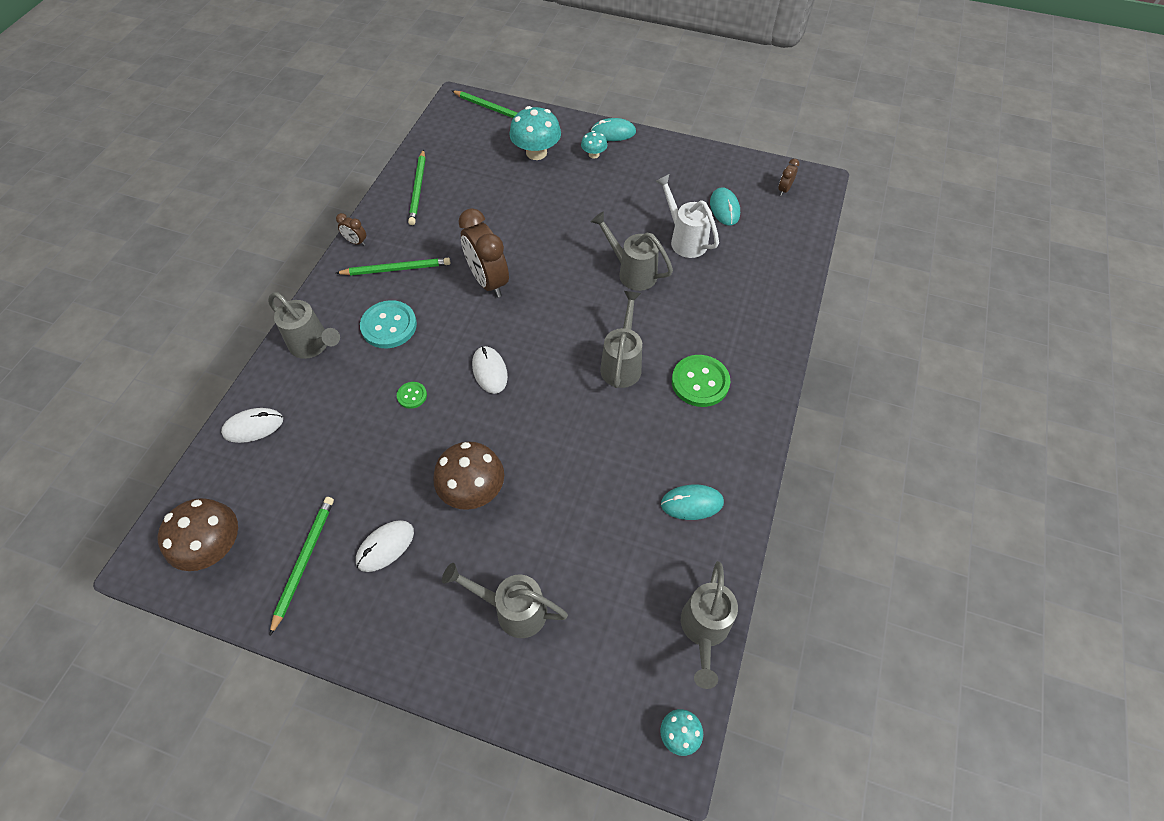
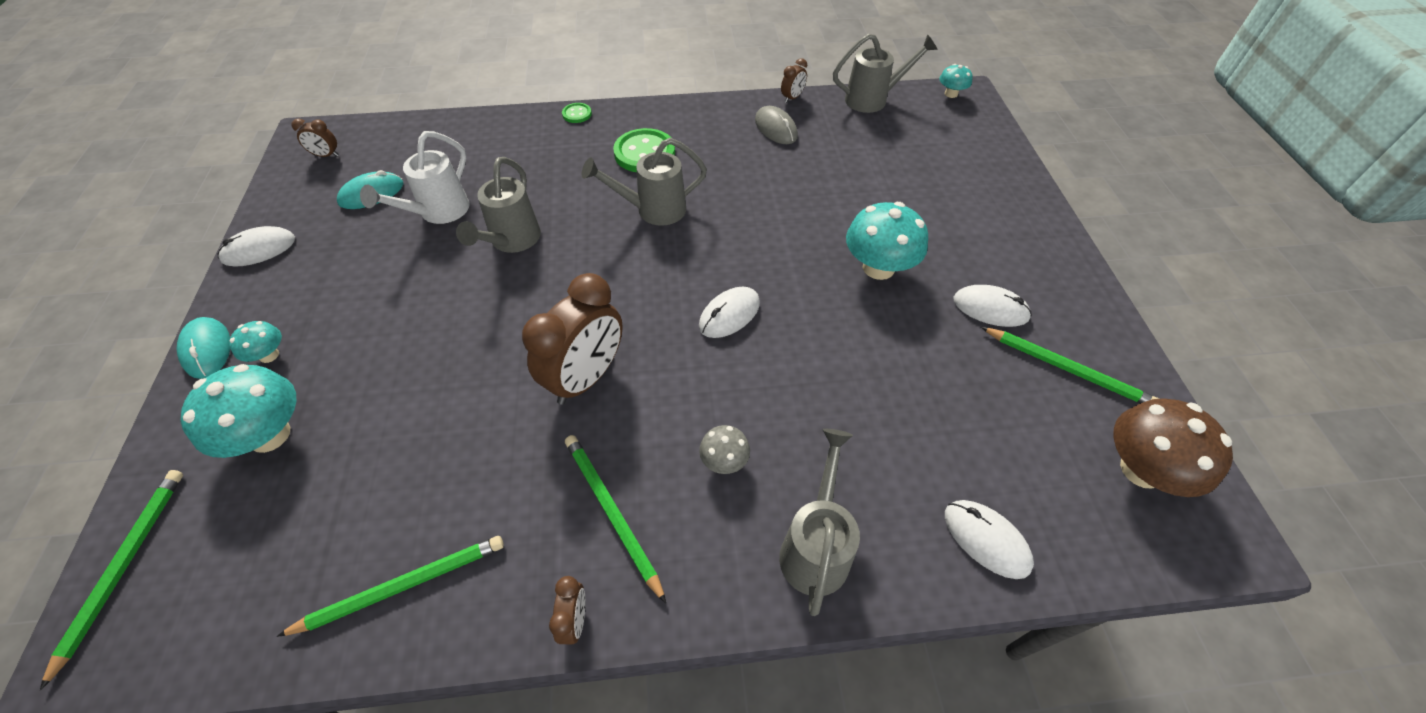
camera: 115 degrees left, 5 degrees down
(304, 561) = (1067, 369): green pencil -> green pencil turned 135 degrees counterclockwise
(389, 326) = (724, 461): turquoise button -> grey mushroom
(412, 396) = (812, 375): green button -> green button (577, 114)
(473, 490) = (878, 267): brown mushroom -> turquoise mushroom
(513, 609) = (956, 198): grey watering can -> none
(690, 154) = (259, 249): none -> white mouse
(692, 503) = (776, 128): turquoise mouse -> grey mouse
(739, 545) = (792, 98): none -> brown clock

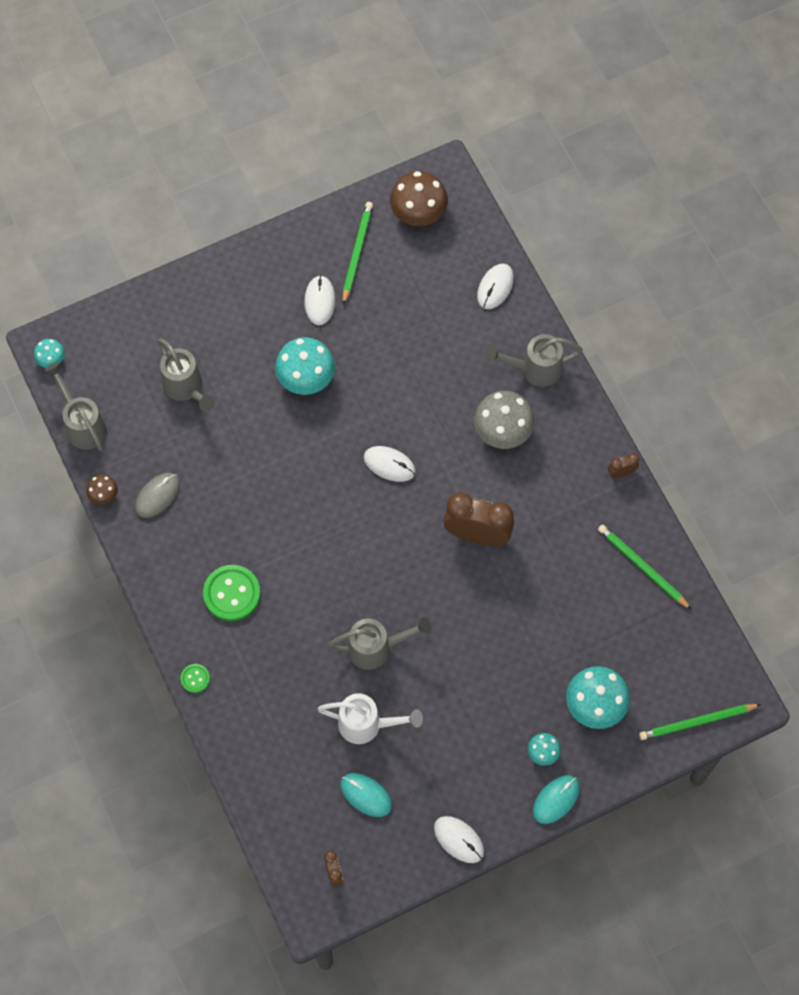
camera: 110 degrees left, 15 degrees up
(612, 513) = (559, 479): green pencil -> none
(653, 210) = (302, 557): grey watering can -> grey watering can (186, 388)
(724, 461) = (502, 431): grey mushroom -> grey mushroom, size x1.93
(792, 98) = (103, 495): brown clock -> brown mushroom

